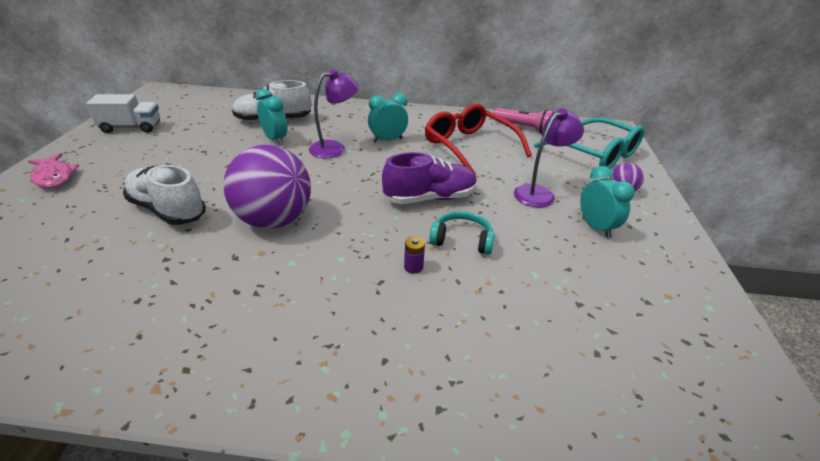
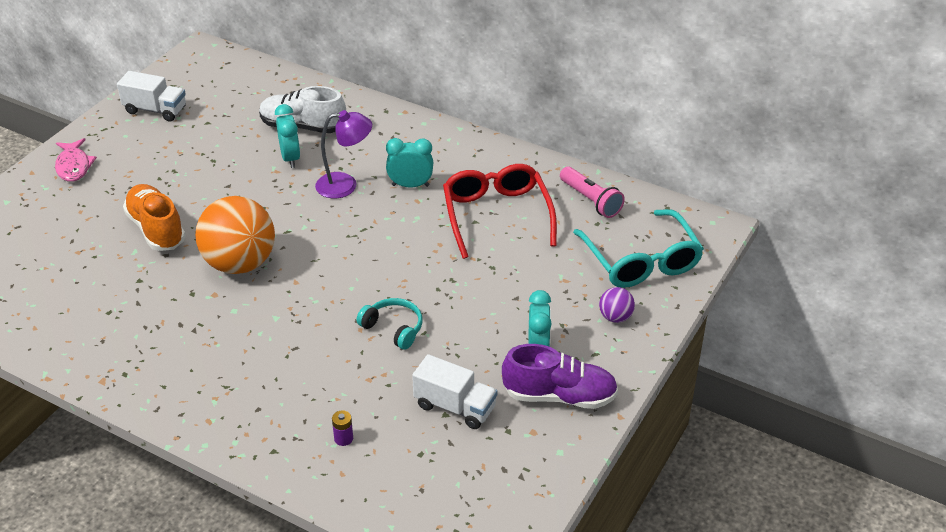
camera: 25 degrees right, 5 degrees up
(168, 210) = (156, 229): white shoe -> orange shoe
(273, 220) = (240, 263): purple ball -> orange ball
(413, 267) = (330, 342): purple battery -> purple battery (343, 438)
(430, 198) = (399, 275): purple shoe -> purple shoe (559, 396)
(539, 193) = (519, 297): purple lamp -> none
(581, 294) = (455, 407): none -> white truck

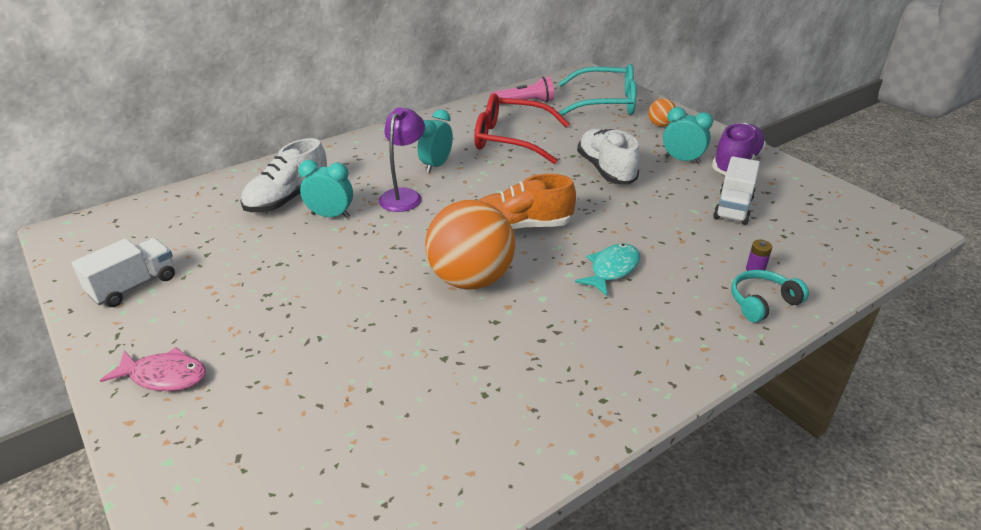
camera: 65 degrees left, 5 degrees down
(156, 229) = (362, 327): orange shoe -> orange shoe (520, 226)
(295, 342) = (612, 269): none -> turquoise fish
(393, 328) = (622, 214): turquoise headphones -> turquoise headphones (762, 302)
(455, 407) = (733, 208): white truck -> white truck turned 150 degrees clockwise
(476, 298) = (606, 170): none -> white shoe
(615, 317) = (660, 125): purple ball -> orange ball

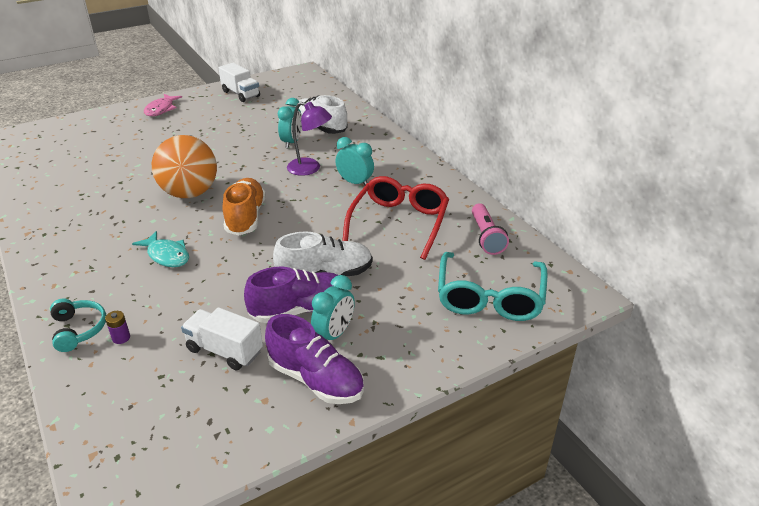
camera: 95 degrees right, 0 degrees up
(660, 125) = (425, 334): orange ball -> none
(661, 178) = (300, 310): none -> purple shoe

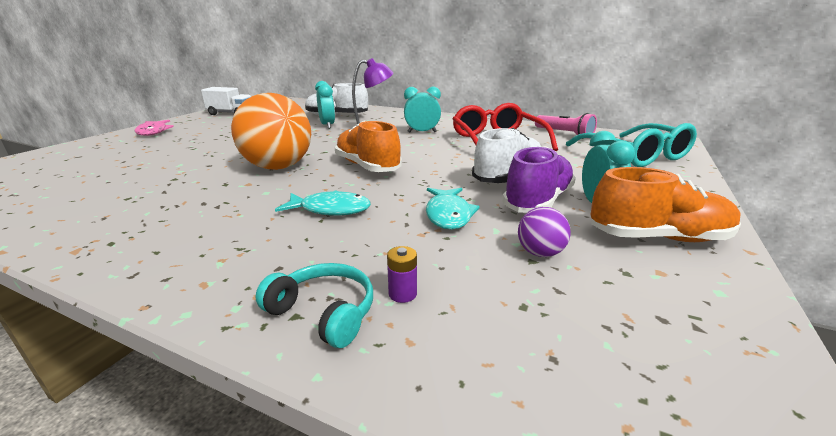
camera: 35 degrees left, 10 degrees down
(224, 293) = (448, 215): none -> turquoise fish
(224, 350) = (540, 253): white truck -> purple ball
(316, 379) = (658, 237): purple shoe -> orange shoe

